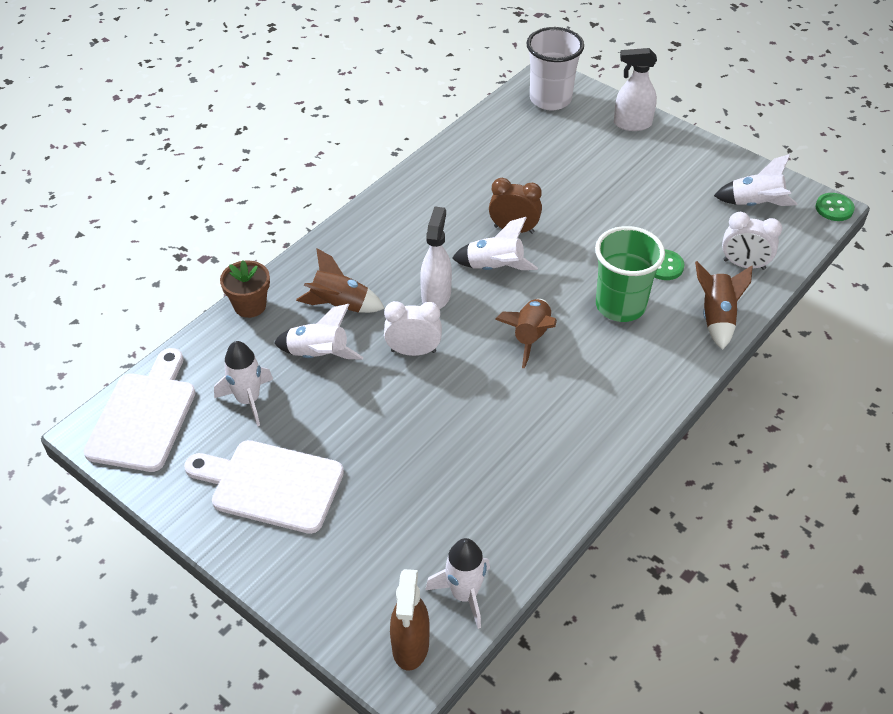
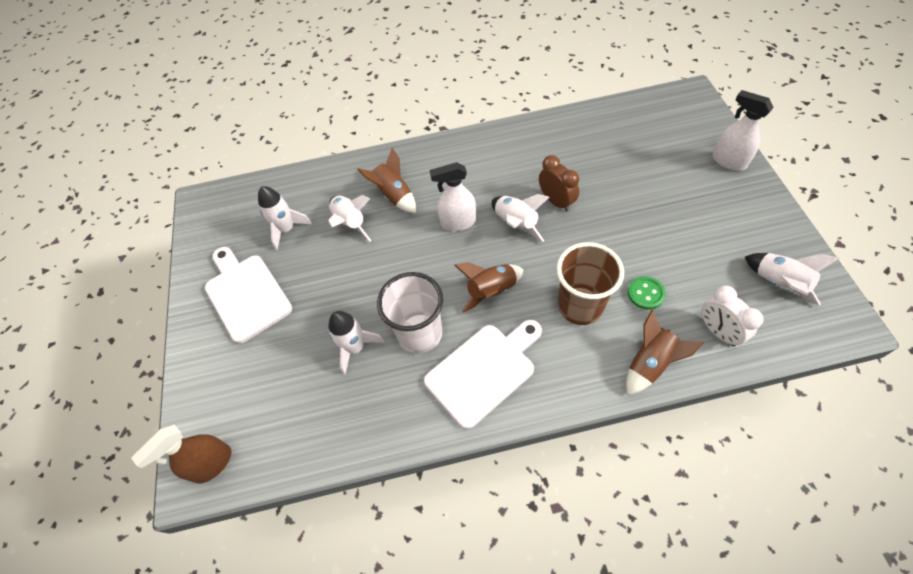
camera: 45 degrees right, 10 degrees up
(144, 416) = (229, 206): white cutting board -> white cutting board (484, 371)
(250, 306) = (344, 167): brown flower pot -> none
(413, 351) = (406, 254): white clock -> none
(436, 295) = (458, 222): white spray bottle -> white spray bottle turned 150 degrees counterclockwise
(464, 594) = (273, 453): white rocket -> white rocket (355, 348)
(550, 99) = (678, 112): white cup -> white cup (420, 333)
(620, 306) = (580, 306): green cup -> brown cup
(834, 208) = (857, 328): green button -> none

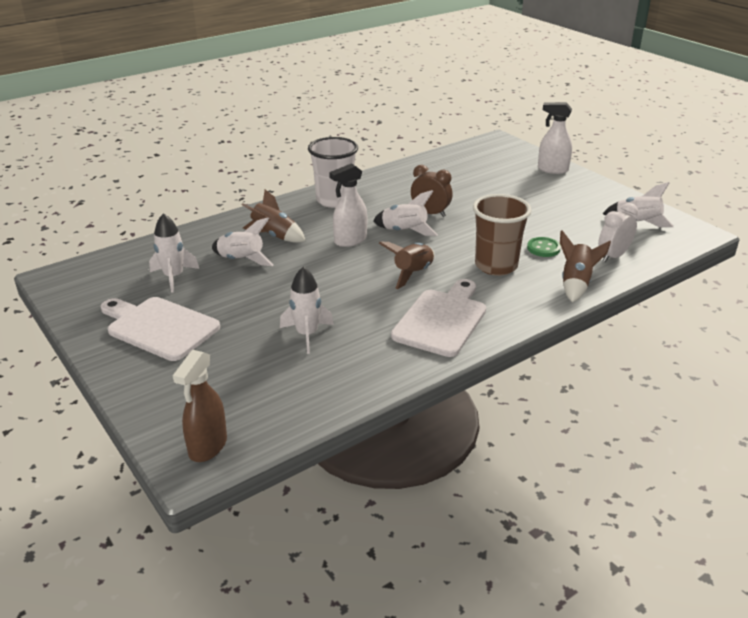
camera: 30 degrees left, 25 degrees down
(420, 333) = (365, 312): white cup -> white cup (334, 200)
(718, 331) = (613, 256): white clock -> white clock turned 105 degrees clockwise

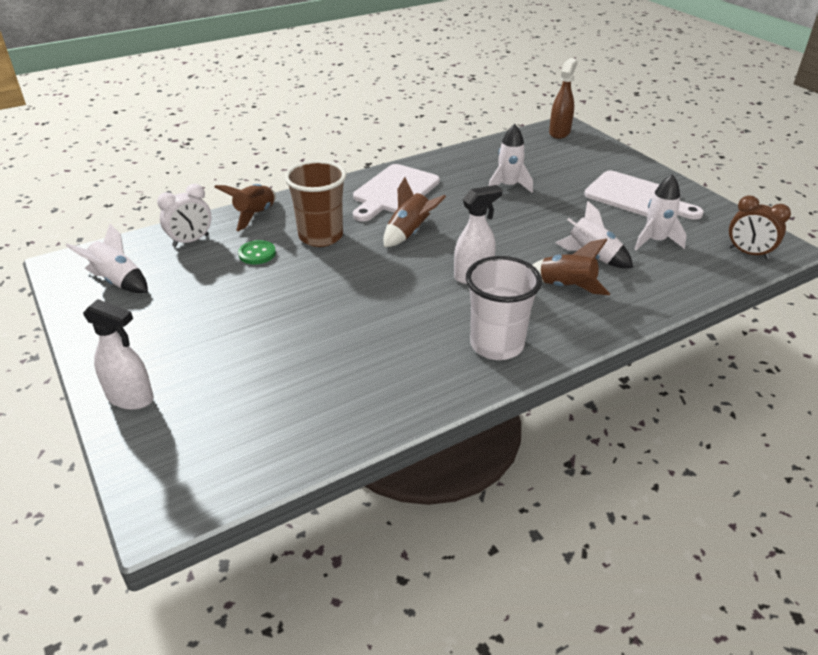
camera: 175 degrees left, 5 degrees up
(404, 232) = (407, 284): white rocket -> none
(430, 213) = (366, 312): brown clock -> brown clock (748, 253)

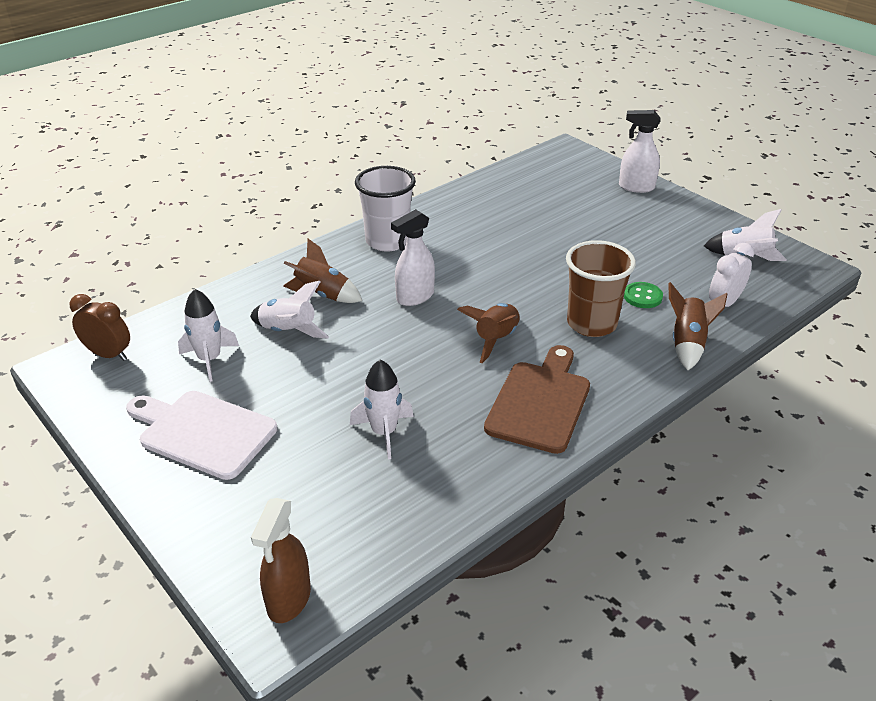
camera: 170 degrees right, 0 degrees up
(393, 192) = (540, 402): white cutting board -> brown cutting board

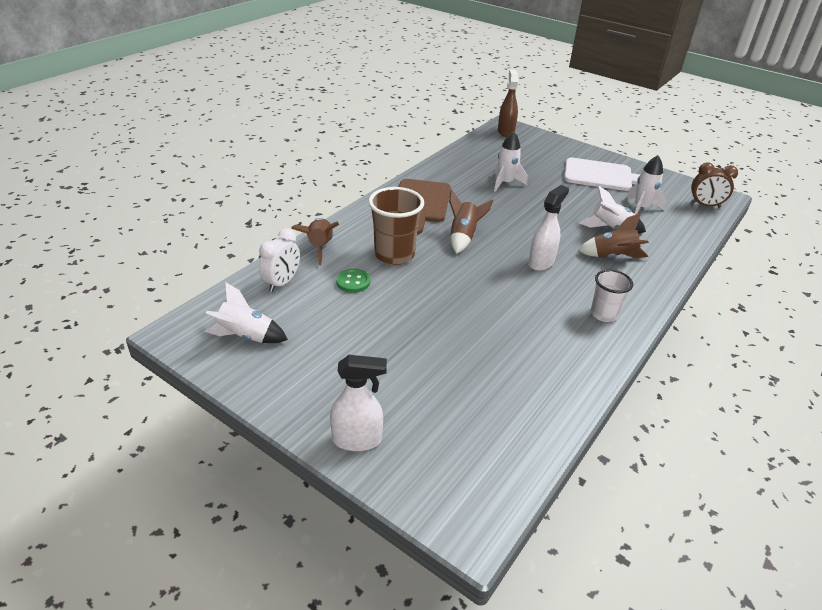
camera: 165 degrees right, 0 degrees up
(387, 241) = (604, 314): white cup -> white cup, size x0.62

